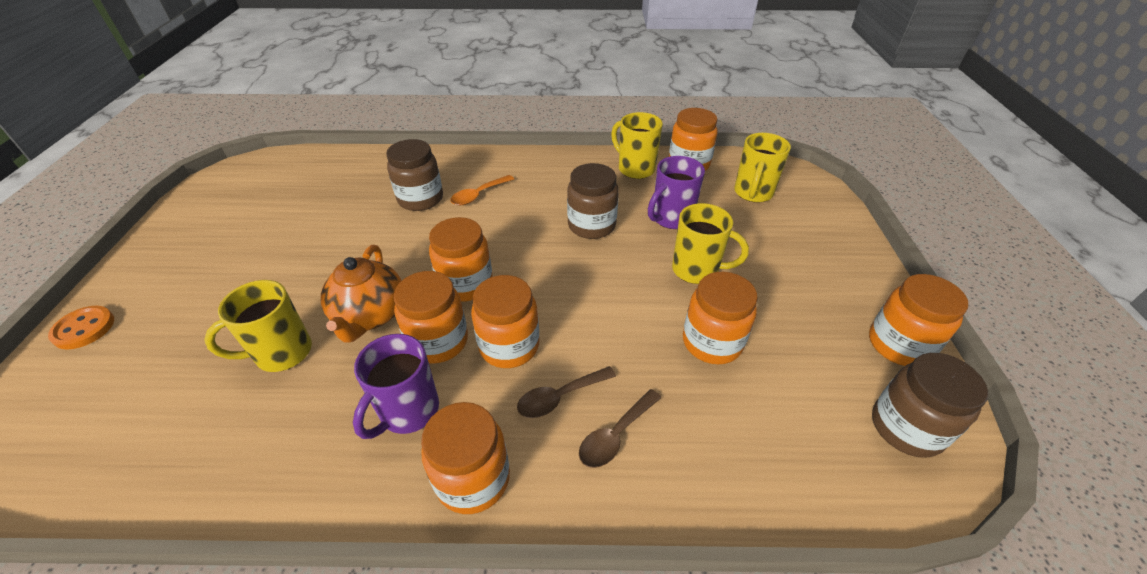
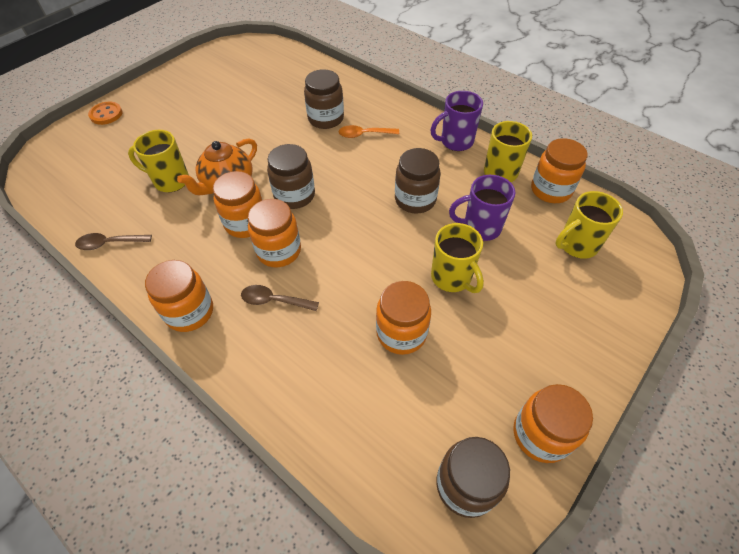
camera: 40 degrees right, 10 degrees up
(408, 411) = (195, 254): purple mug -> purple mug (455, 142)
(466, 284) = (294, 195): orange jar -> brown jar
(615, 435) = (279, 344): brown spoon -> brown spoon (109, 243)

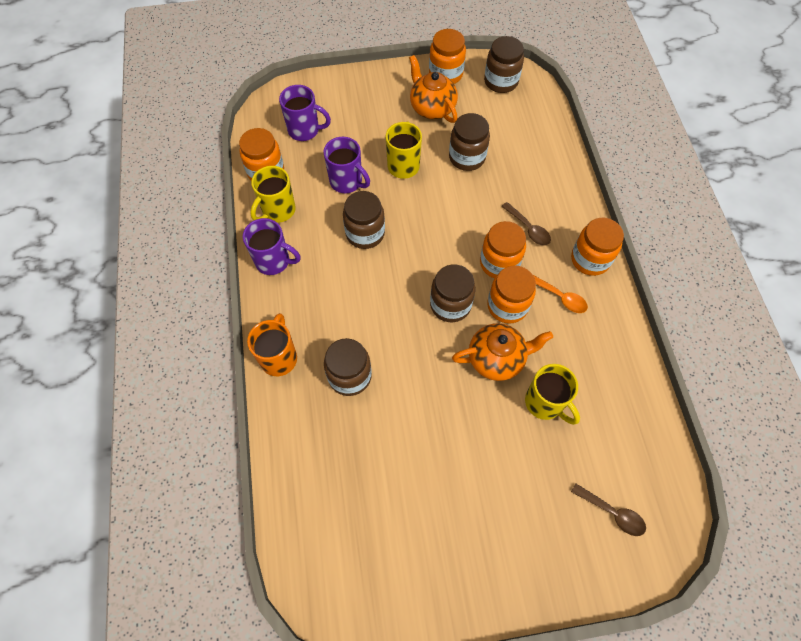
camera: 140 degrees left, 10 degrees up
(106, 114) = (568, 576): orange button -> none
(109, 243) = (627, 365): brown spoon -> brown spoon (612, 513)
(364, 134) = (336, 328): orange spoon -> orange spoon (560, 297)
(381, 102) = (279, 357): none -> orange mug
(401, 333) = (467, 157): orange jar -> brown jar
(500, 367) = (432, 108): none -> orange teapot
(577, 245) = (305, 130): yellow mug -> purple mug

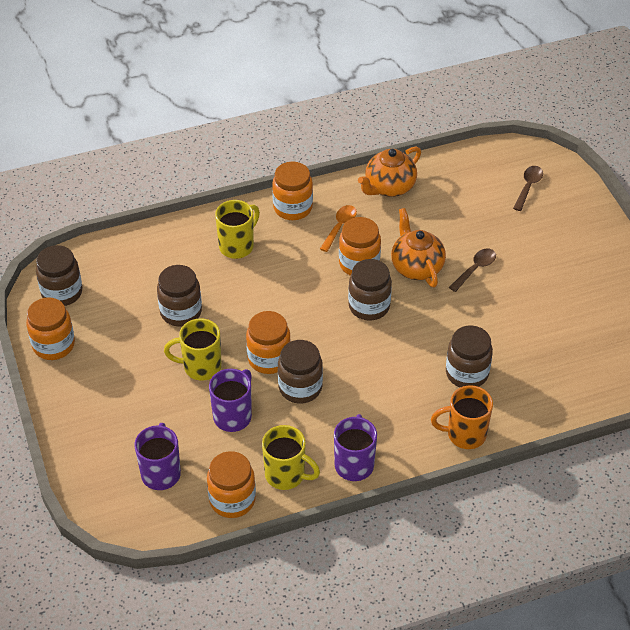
camera: 100 degrees left, 15 degrees down
(432, 108) = (110, 352): orange teapot -> orange teapot (389, 187)
(499, 263) = (312, 273): orange jar -> orange jar (269, 358)
(528, 229) = (266, 254): brown spoon -> brown spoon (475, 269)
(545, 403) = (449, 231): yellow mug -> yellow mug (237, 246)

